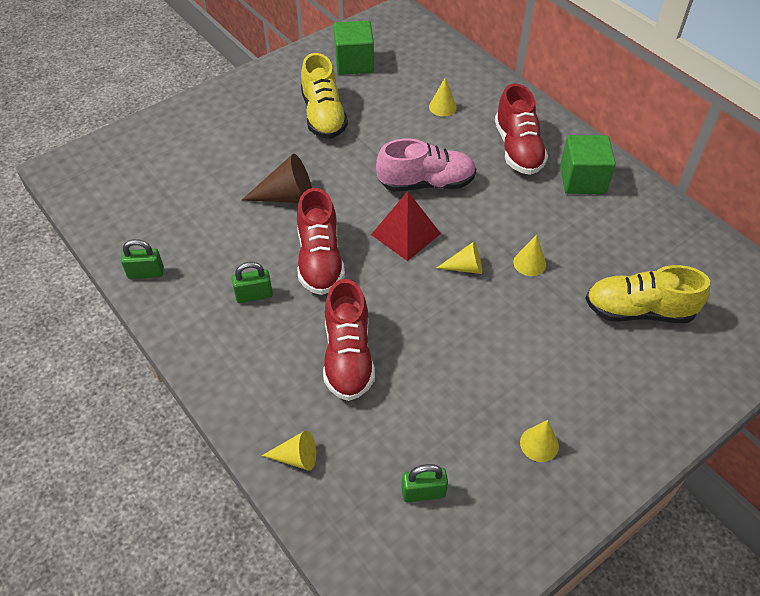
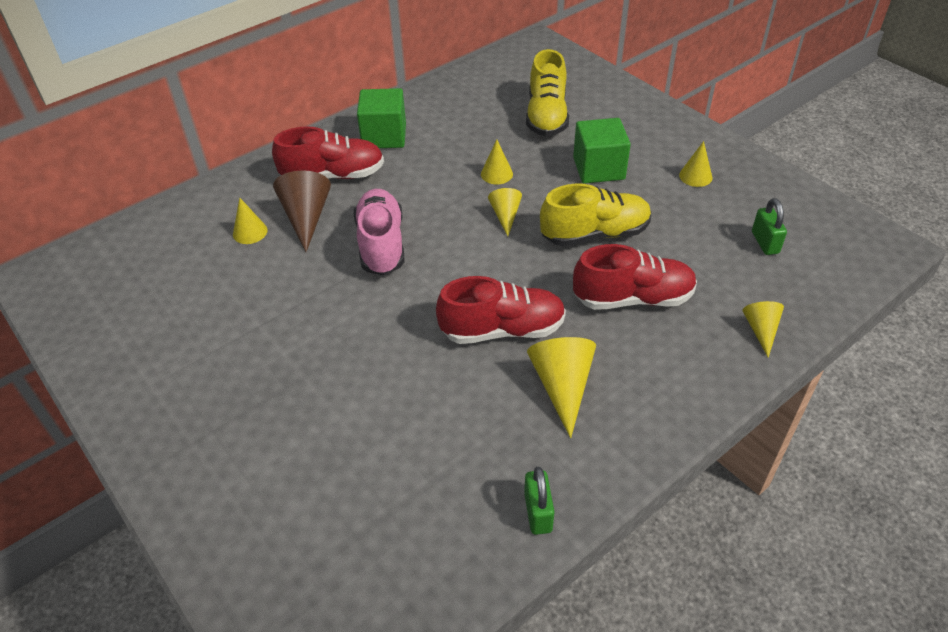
camera: 90 degrees left, 5 degrees down
(254, 295) = (562, 386): green padlock -> yellow cone
(287, 196) = (396, 369): brown cone -> brown cone (306, 218)
(323, 116) = (243, 344): yellow shoe -> yellow shoe (595, 234)
(354, 63) = (134, 318): green cube -> green cube (598, 168)
(405, 234) = (460, 260): red pyramid -> none

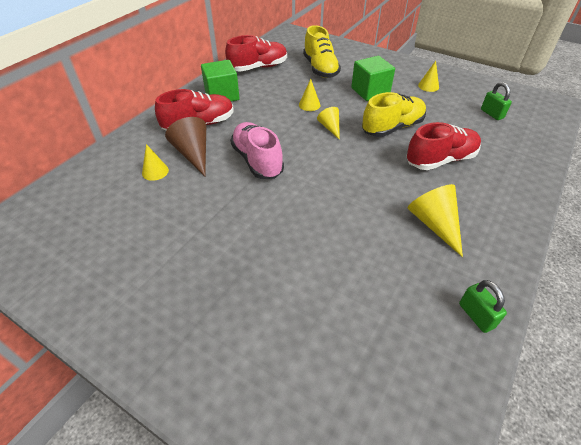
camera: 20 degrees left, 0 degrees up
(502, 330) = (372, 197): red shoe -> red shoe (258, 67)
(761, 330) = (526, 162): yellow cone -> none

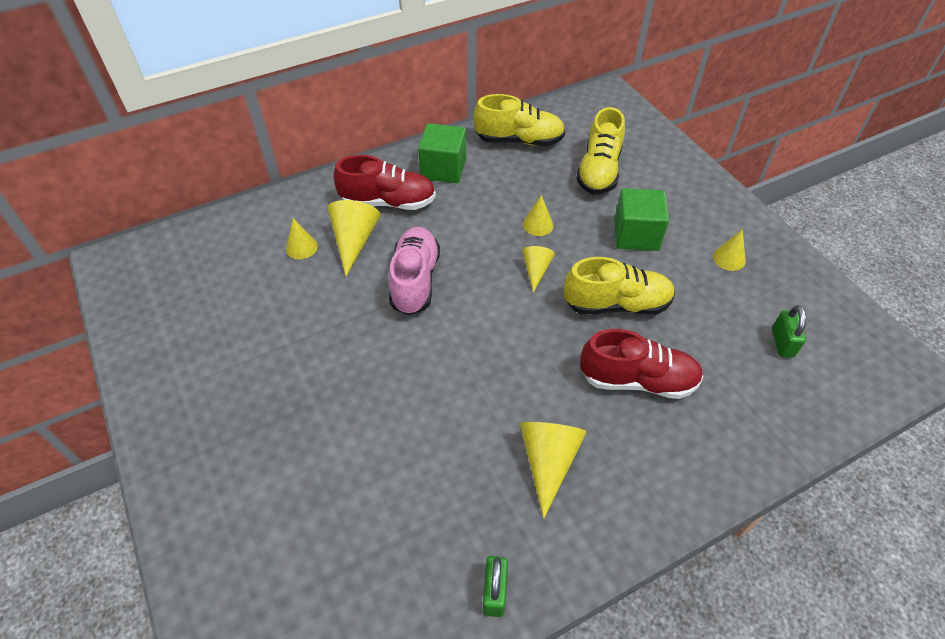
camera: 30 degrees right, 5 degrees up
(193, 154) = (354, 241): brown cone -> yellow cone
(258, 67) = (519, 140): red shoe -> yellow shoe

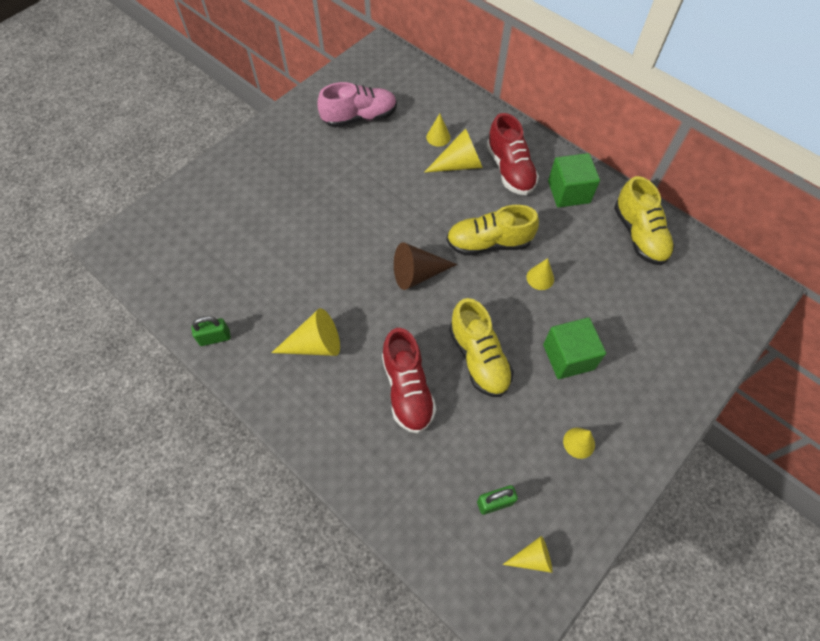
camera: 70 degrees right, 10 degrees up
(415, 280) = (439, 214): pink shoe -> pink shoe (359, 117)
(489, 325) = (418, 274): none -> brown cone
(536, 270) = (488, 290): yellow cone -> yellow cone (532, 558)
(599, 171) = (636, 308): yellow shoe -> yellow shoe (488, 243)

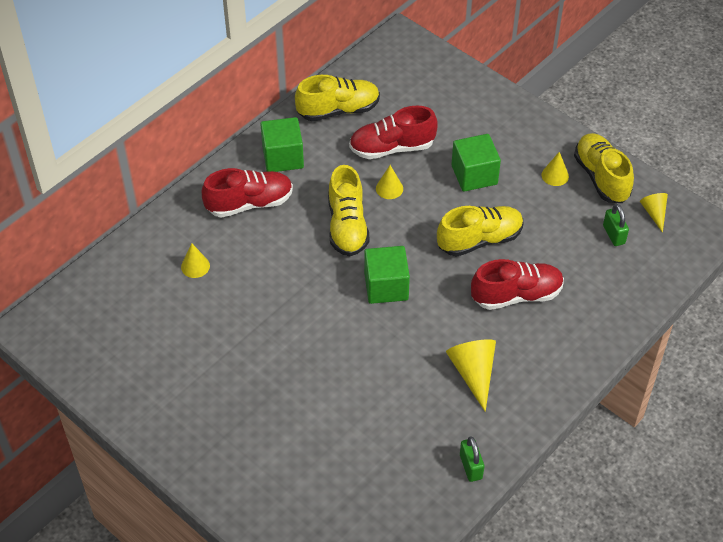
camera: 90 degrees left, 10 degrees down
(359, 117) = (155, 345): pink shoe -> none
(418, 274) = (386, 286): brown cone -> green cube
(459, 164) = (238, 247): yellow cone -> none
(583, 497) = (601, 177): none -> yellow shoe
(595, 281) = (392, 148): none -> red shoe

